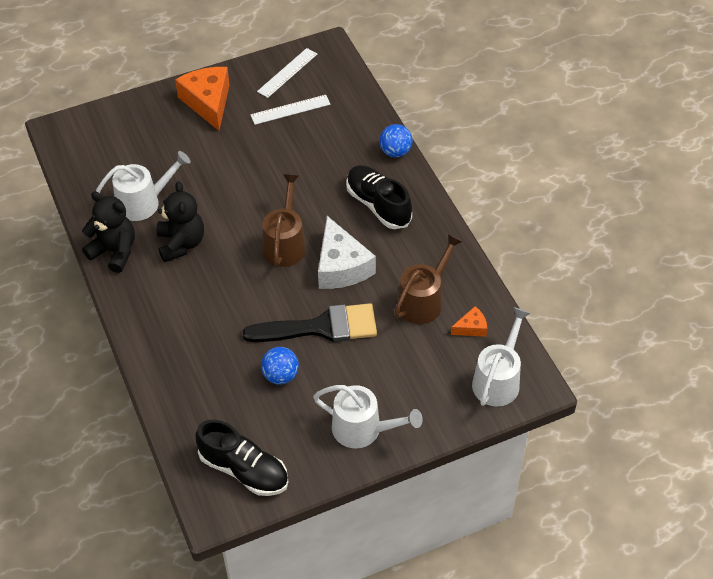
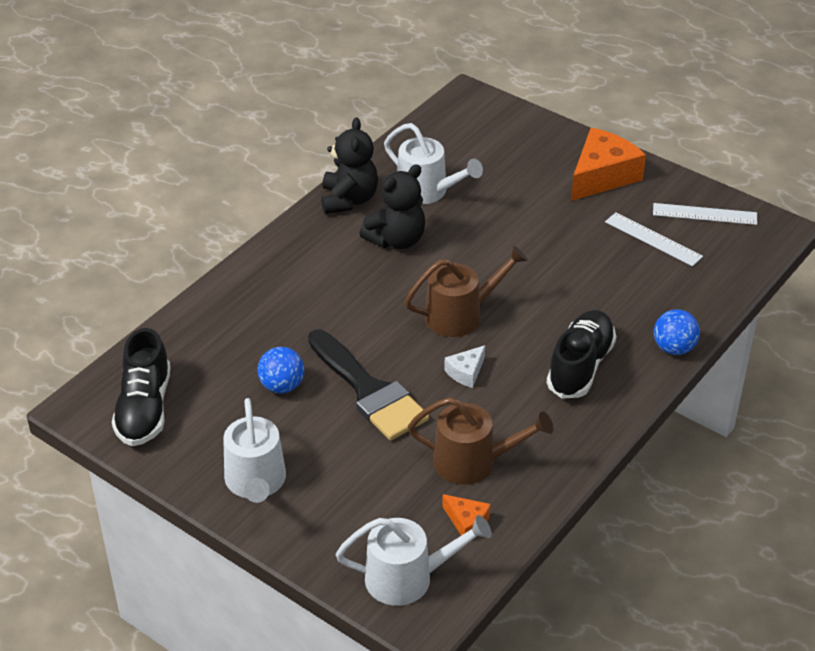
camera: 60 degrees right, 10 degrees down
(341, 266) = (466, 372): white cheese -> white cheese, size x0.48

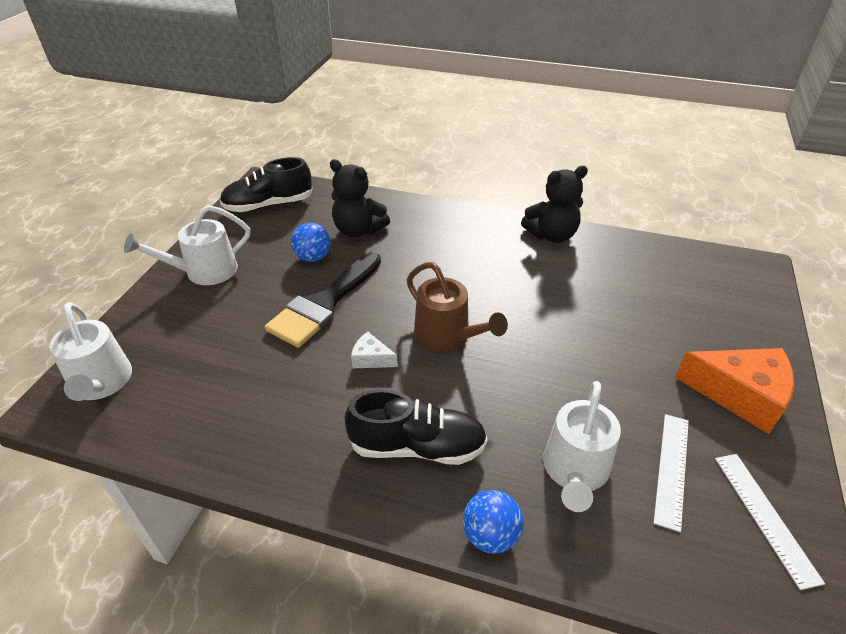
camera: 70 degrees right, 0 degrees up
(396, 240) = (521, 273): black teddy bear -> black teddy bear (358, 230)
(427, 191) = (600, 274): white watering can -> white watering can (575, 470)
(467, 522) = (173, 407): orange cheese -> none
(473, 462) = (252, 392): brown watering can -> none

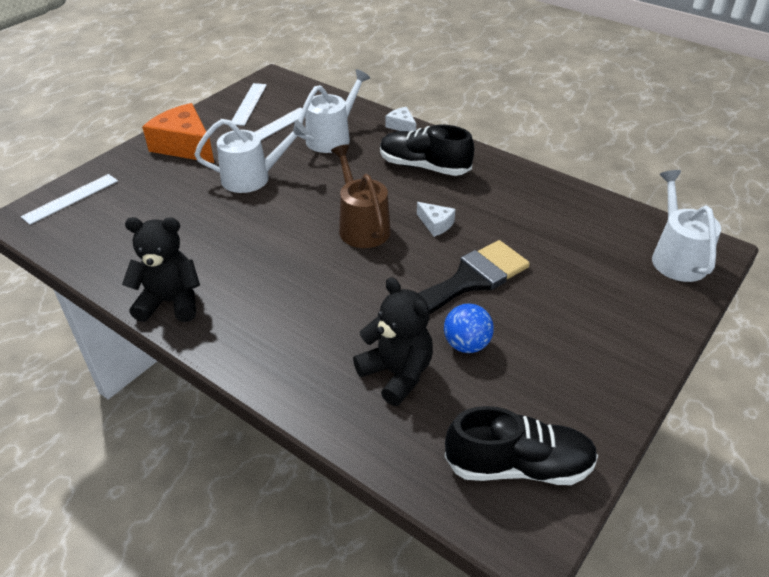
camera: 160 degrees left, 0 degrees up
(204, 271) = (603, 358): white watering can -> white watering can (252, 178)
(490, 535) = (401, 126): blue ball -> white cheese
(749, 293) = (71, 198): none -> white ruler

